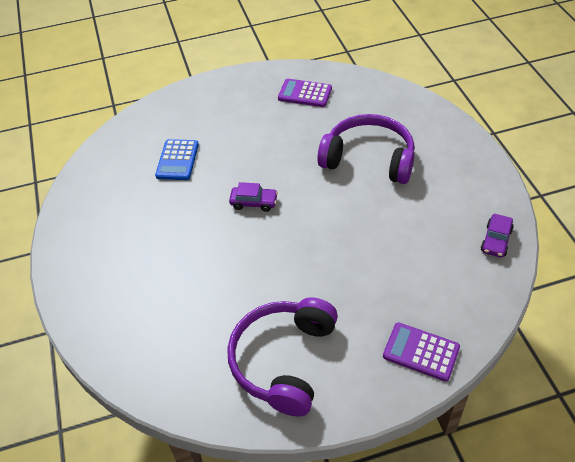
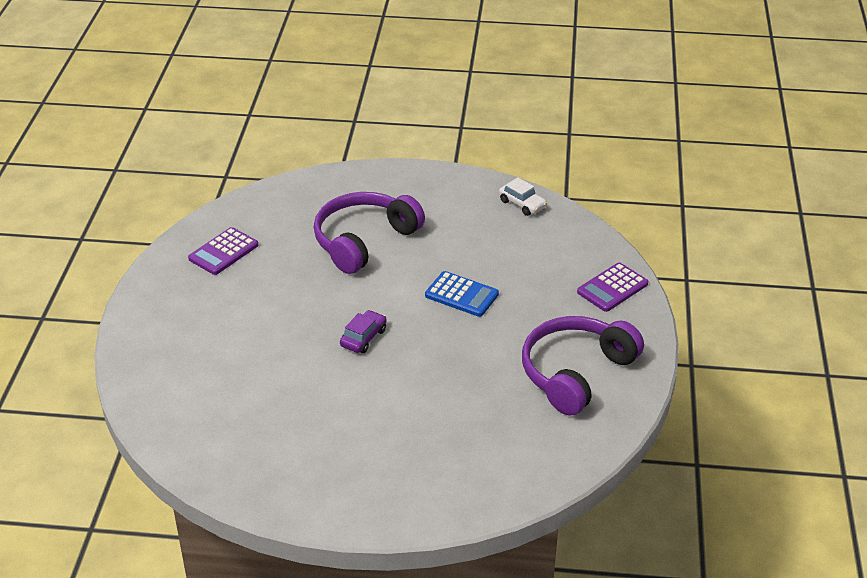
camera: 70 degrees left, 10 degrees down
(177, 160) = (248, 380): blue calculator -> blue calculator (461, 295)
(283, 360) = (576, 373): purple headphones -> purple headphones turned 90 degrees clockwise
(496, 240) = (522, 204): purple car -> white car

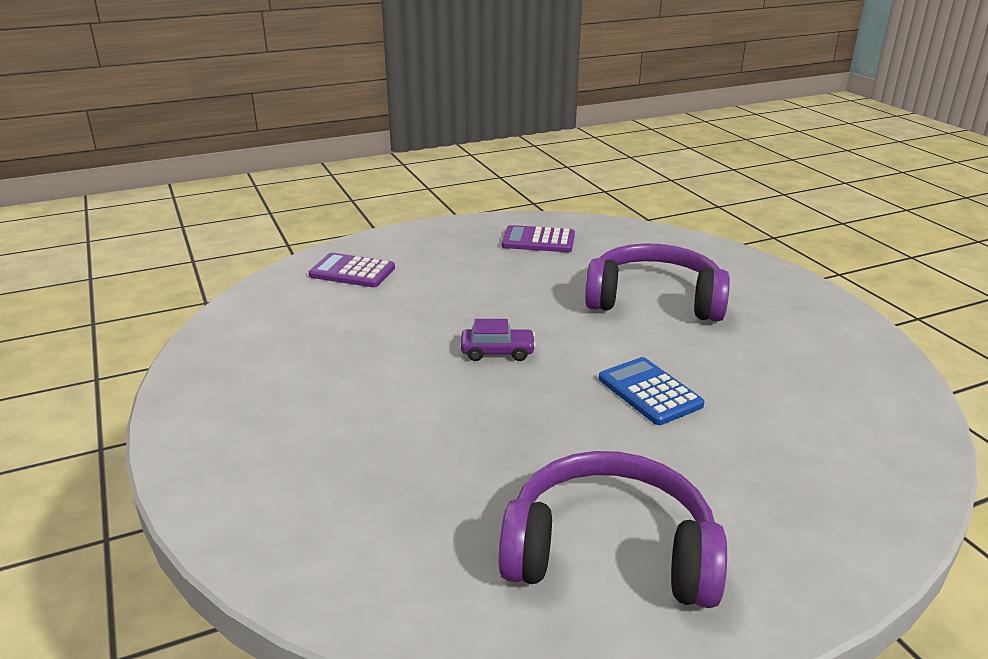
camera: 60 degrees right, 10 degrees down
(461, 295) = (649, 392): blue calculator -> blue calculator turned 150 degrees clockwise
(522, 204) = (883, 378): white car -> none
(612, 288) = (842, 523): purple calculator -> purple calculator (352, 272)

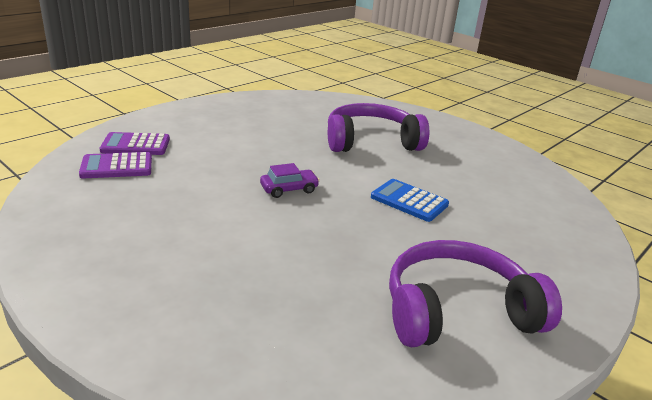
camera: 25 degrees left, 0 degrees up
(538, 240) = (266, 110): purple calculator -> purple calculator (117, 167)

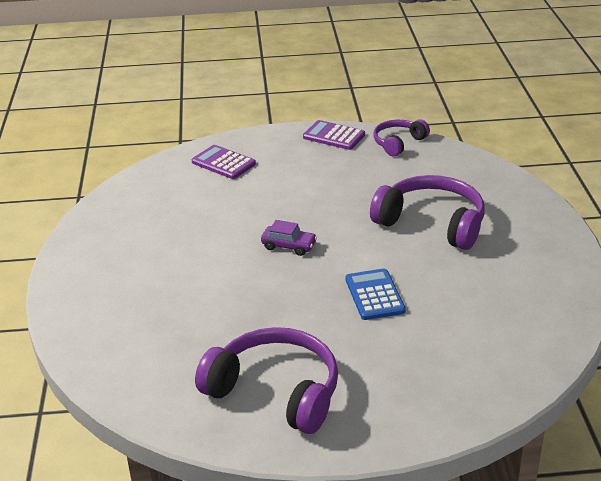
camera: 45 degrees right, 5 degrees up
(117, 167) = (189, 180): purple calculator -> purple calculator (334, 136)
(269, 99) = (398, 143): none -> purple headphones

